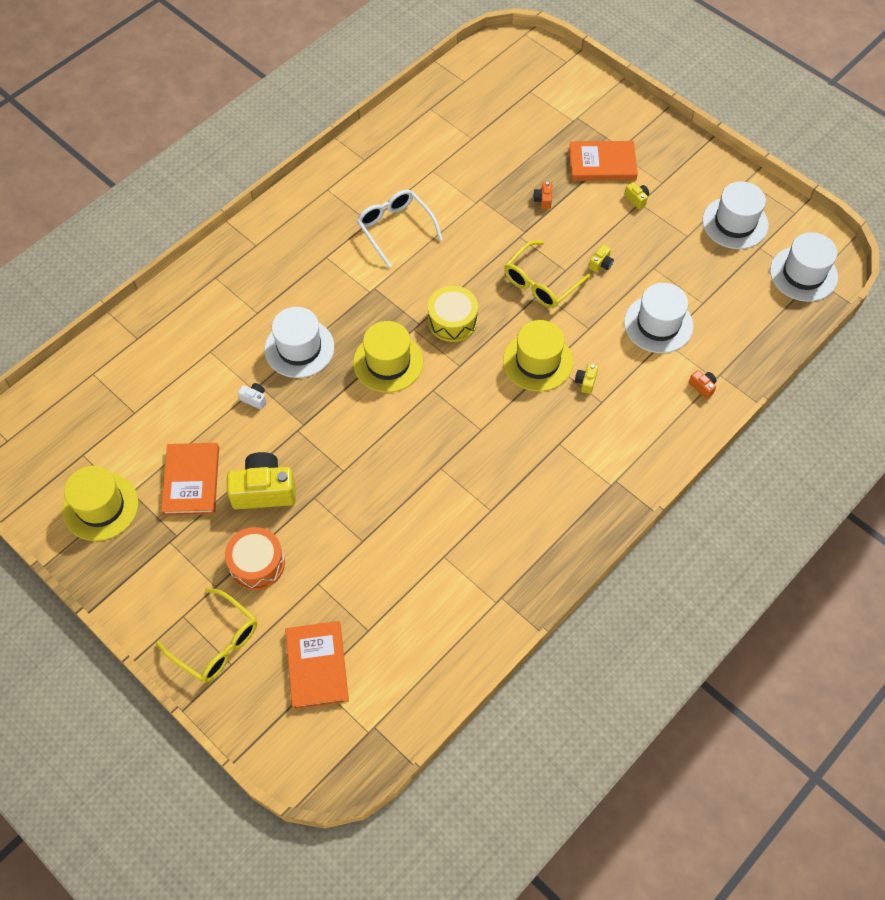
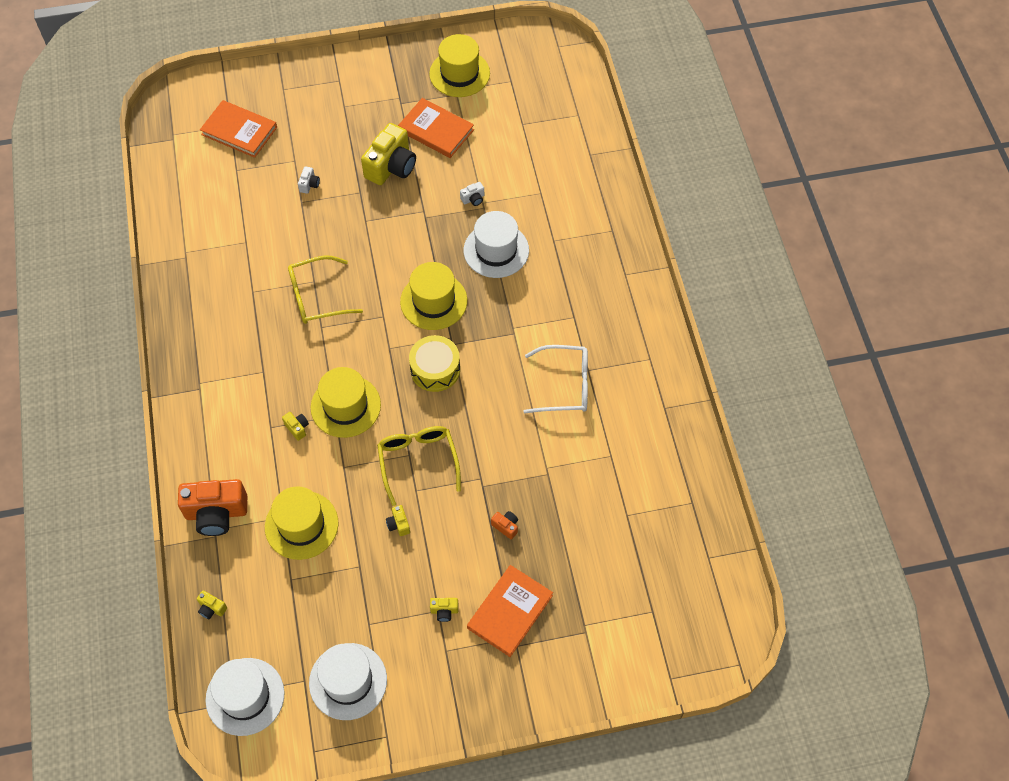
camera: 125 degrees right, 0 degrees up
(216, 643) = (304, 88): yellow glasses -> yellow glasses (317, 297)
(257, 564) = (339, 135): orange drum -> none
(337, 548) = (309, 184): none -> white camera
(658, 324) = (301, 525): white hat -> yellow hat
(702, 387) = (216, 513): orange camera -> orange camera, size x2.33
(770, 337) = (212, 608): none -> yellow camera

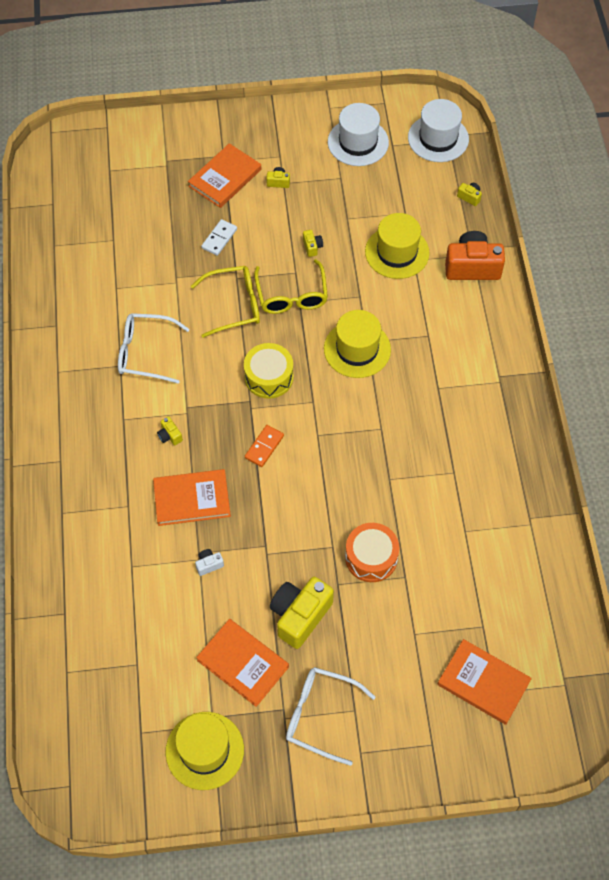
camera: 175 degrees left, 0 degrees up
(297, 428) = (403, 333): yellow camera -> yellow camera (170, 436)
(309, 184) = (396, 599): white camera -> none
(317, 297) = (385, 461): yellow glasses -> yellow glasses (234, 305)
(331, 214) = (371, 557): none -> orange drum
(371, 101) = (320, 715): none -> white glasses
(433, 301) = (264, 447): yellow hat -> orange domino
(496, 250) = (192, 499): white hat -> orange book
(506, 526) = (219, 238): orange camera -> white domino

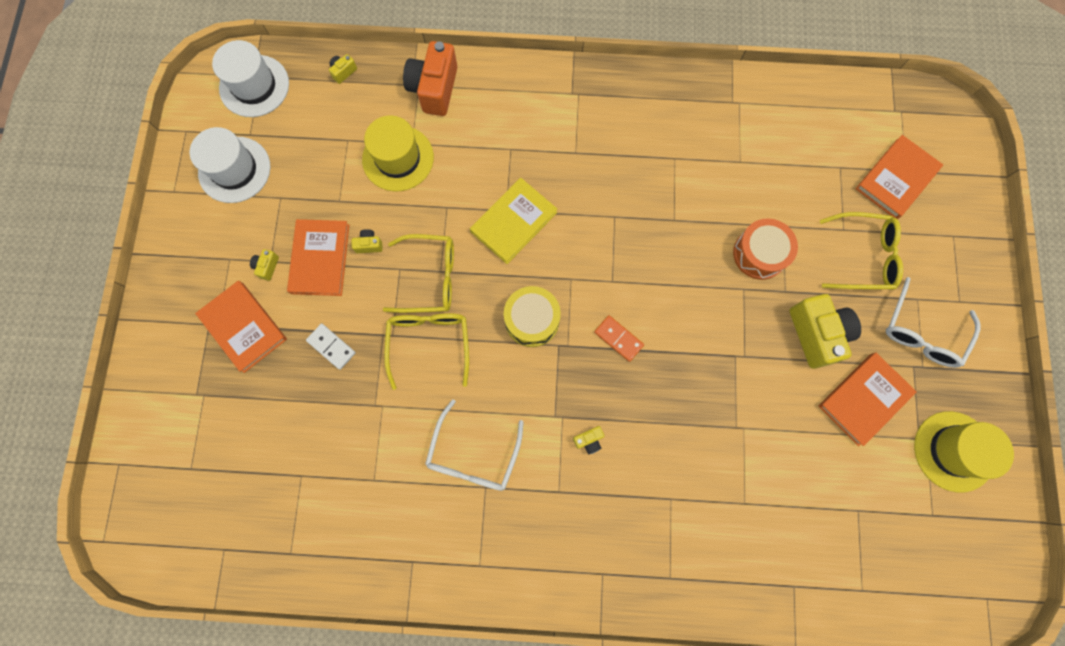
camera: 80 degrees left, 15 degrees up
(192, 499) = (671, 426): orange book -> orange book (320, 259)
(209, 564) = (751, 418): white camera -> none
(300, 616) = (816, 334): yellow camera -> yellow camera turned 150 degrees counterclockwise
(357, 349) = (514, 222): yellow hat -> yellow book
(389, 654) = (862, 256): none -> yellow glasses

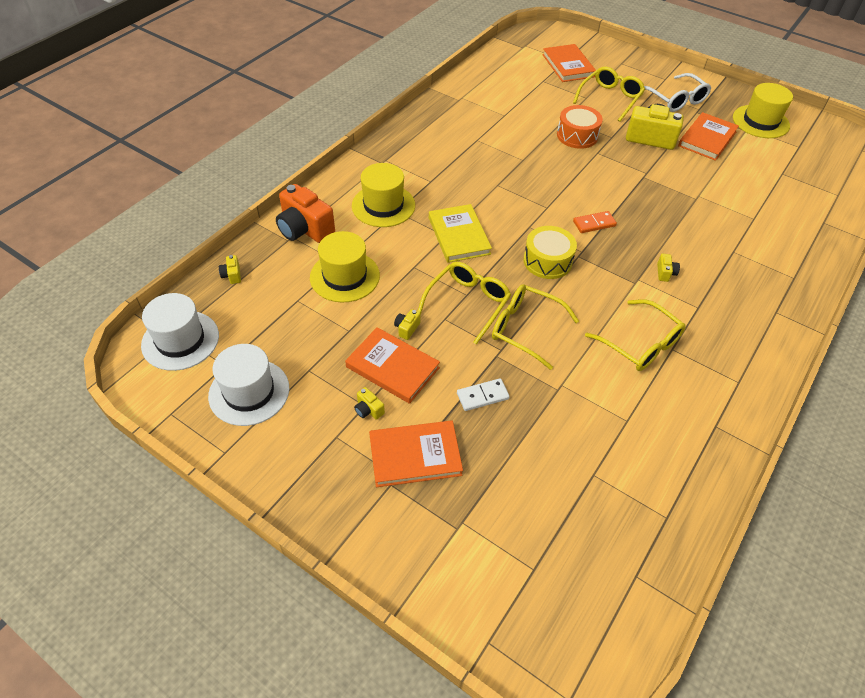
camera: 60 degrees left, 25 degrees down
(473, 455) = (640, 344): white glasses -> yellow glasses
(510, 133) = (383, 205): none -> yellow hat
(864, 399) = (707, 139): orange book -> orange book turned 45 degrees clockwise

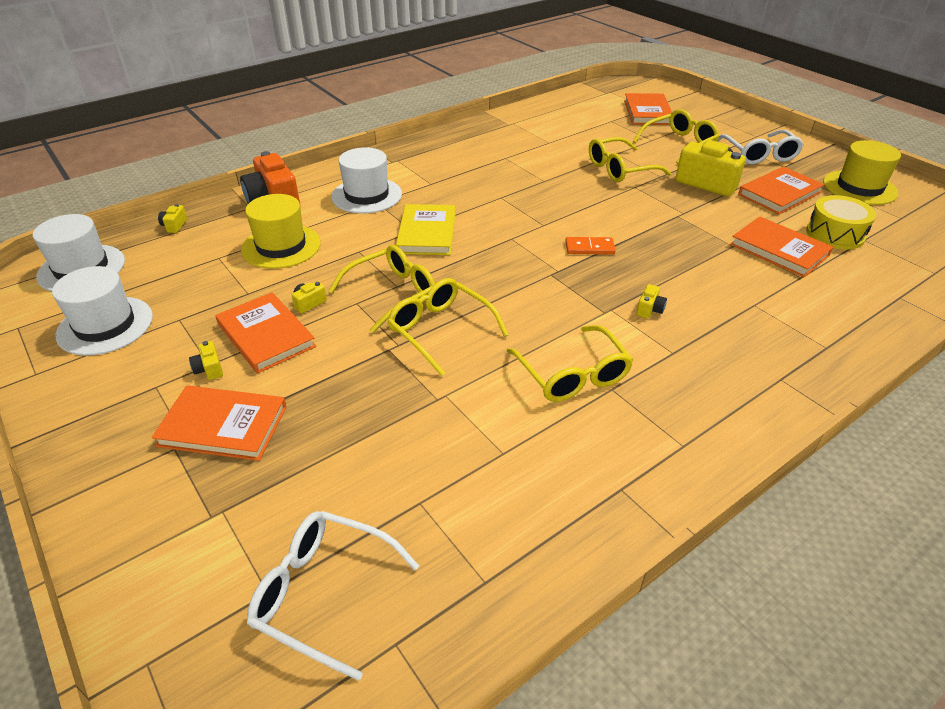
camera: 20 degrees right, 10 degrees down
(383, 205) = (367, 195): yellow hat -> white hat
(482, 396) = (343, 385): white domino -> none
(547, 261) = (511, 272): yellow drum -> yellow drum (835, 234)
(571, 558) = (324, 593): none -> white glasses
(577, 135) = (620, 169): orange drum -> yellow glasses
(729, 196) = (779, 250): none -> orange book

